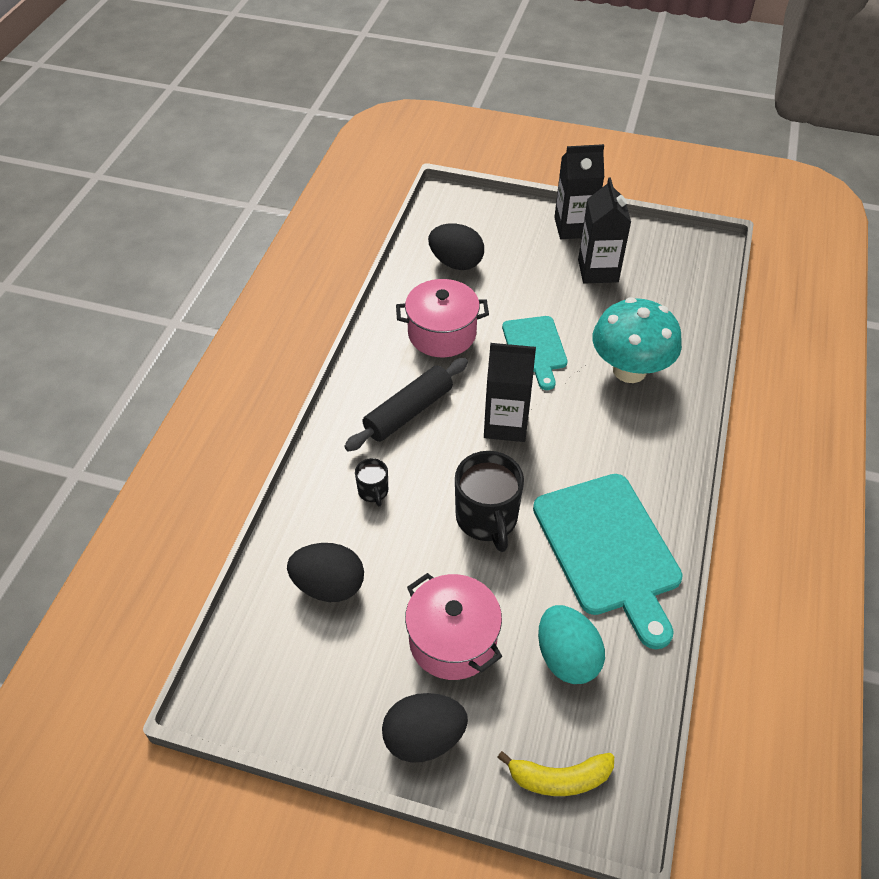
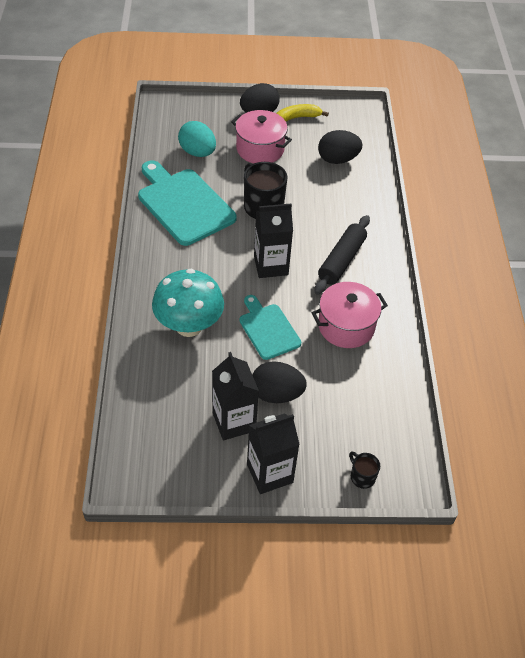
camera: 160 degrees right, 0 degrees up
(373, 491) = (339, 208): black mug -> black mug (362, 476)
(456, 263) = (366, 400): black egg -> black egg (276, 394)
(559, 778) = (191, 111): yellow banana -> yellow banana (297, 118)

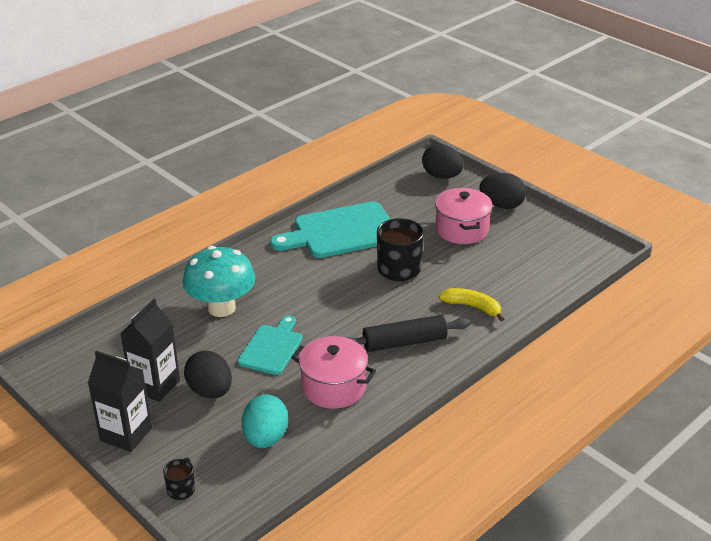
camera: 50 degrees right, 15 degrees down
(183, 204) = (341, 232): turquoise cutting board -> turquoise cutting board turned 120 degrees counterclockwise
(197, 152) = (406, 205): turquoise egg -> turquoise egg (265, 438)
(271, 265) = (341, 309): black carton -> none
(297, 118) = (530, 225): yellow banana -> yellow banana (472, 307)
(337, 159) = (519, 273): black egg -> black egg (442, 176)

